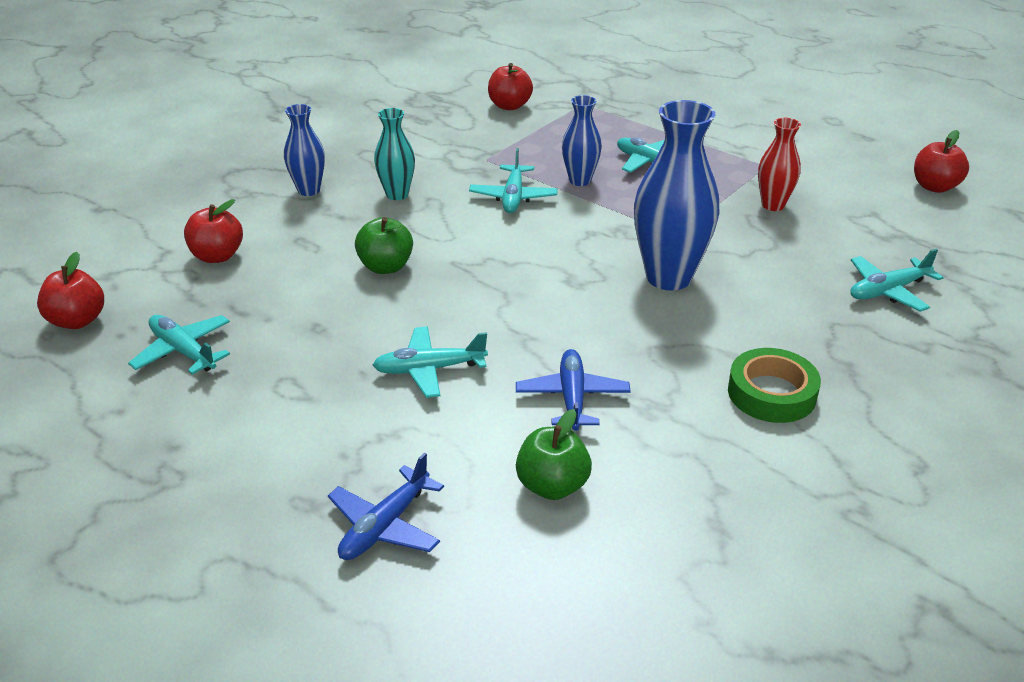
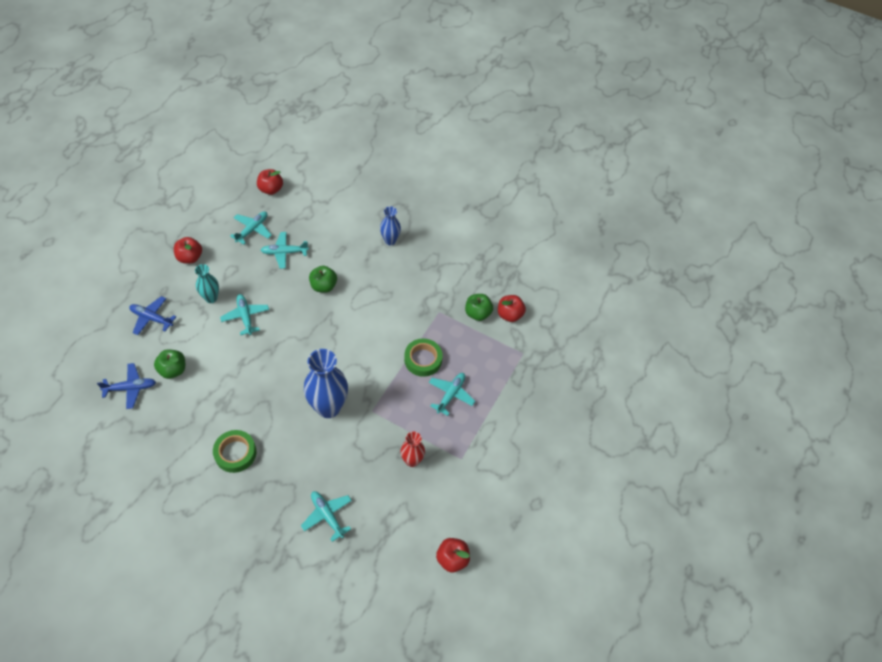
camera: 75 degrees right, 20 degrees up
(217, 256) = (325, 221): red apple -> red apple (190, 257)
(397, 194) = (392, 278): turquoise vase -> turquoise vase (211, 298)
(499, 129) = (477, 313): none -> green apple
(513, 197) = (398, 330): turquoise plane -> turquoise plane (284, 252)
(572, 397) = (228, 372): blue plane -> blue plane (130, 388)
(580, 180) = (423, 360): blue vase -> green tape

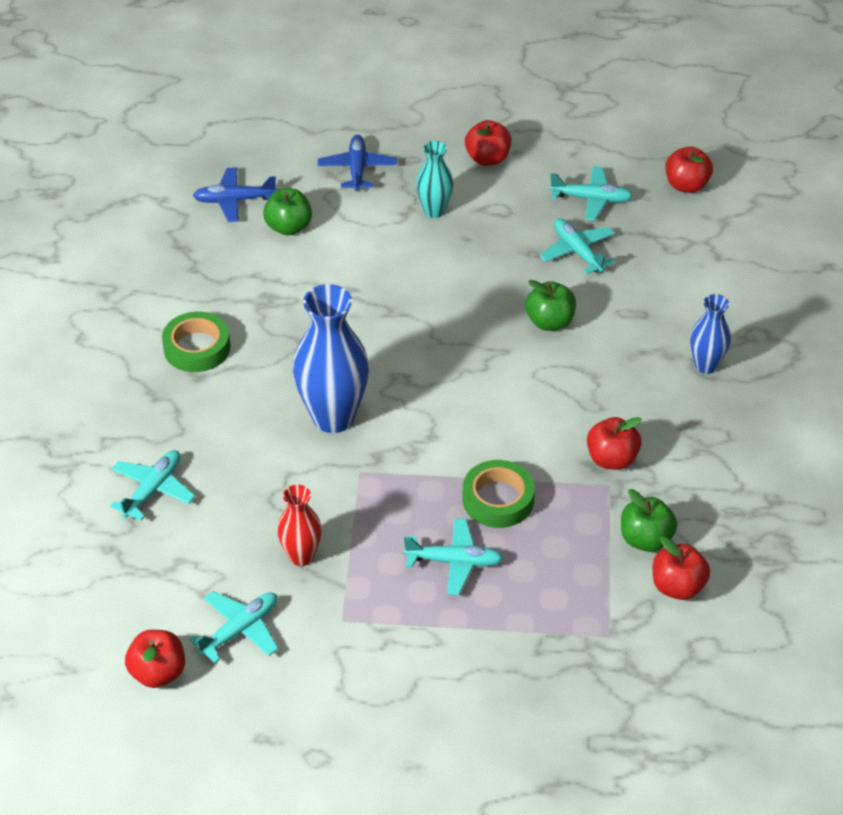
camera: 70 degrees right, 10 degrees down
(130, 388) = (234, 200): blue plane -> blue plane turned 120 degrees clockwise
(245, 316) = (429, 260): turquoise plane -> turquoise plane (240, 630)
(424, 303) = (612, 459): none -> red apple

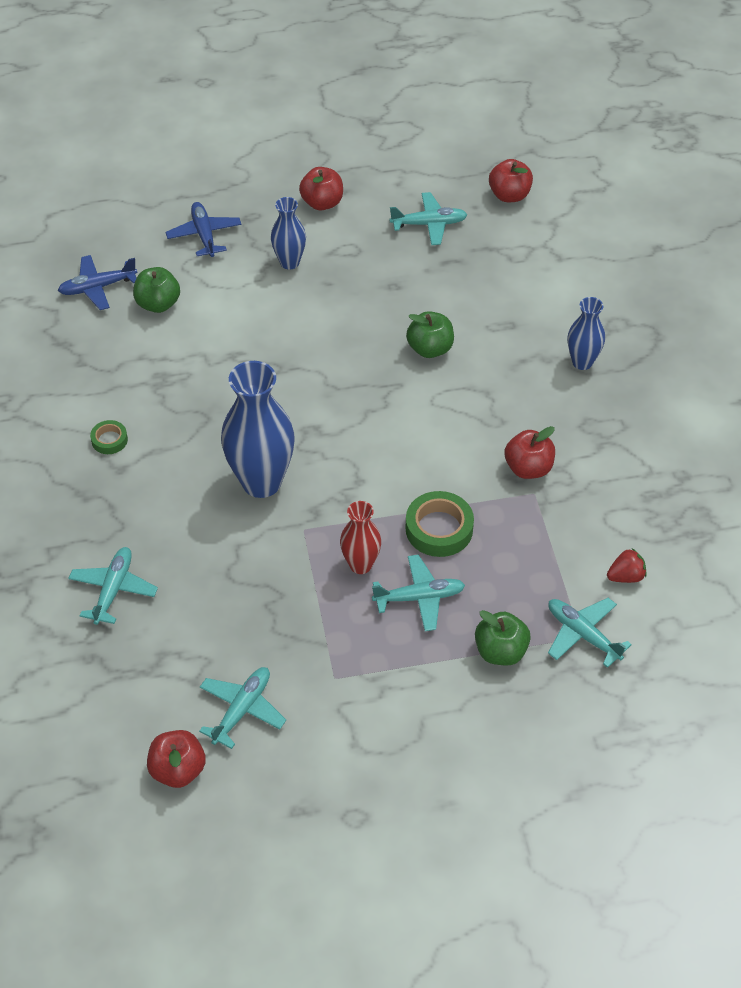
camera: 15 degrees left, 5 degrees up
(197, 348) = (109, 440): green tape -> green tape, size x0.56
(301, 556) = (276, 624): red vase -> red vase (360, 564)
(434, 211) = (289, 262): turquoise vase -> blue vase
(577, 251) = (433, 276): turquoise plane -> turquoise plane (582, 634)
(645, 539) = (583, 538): green apple -> green apple (500, 651)
(677, 587) = (626, 576): red apple -> red strawberry

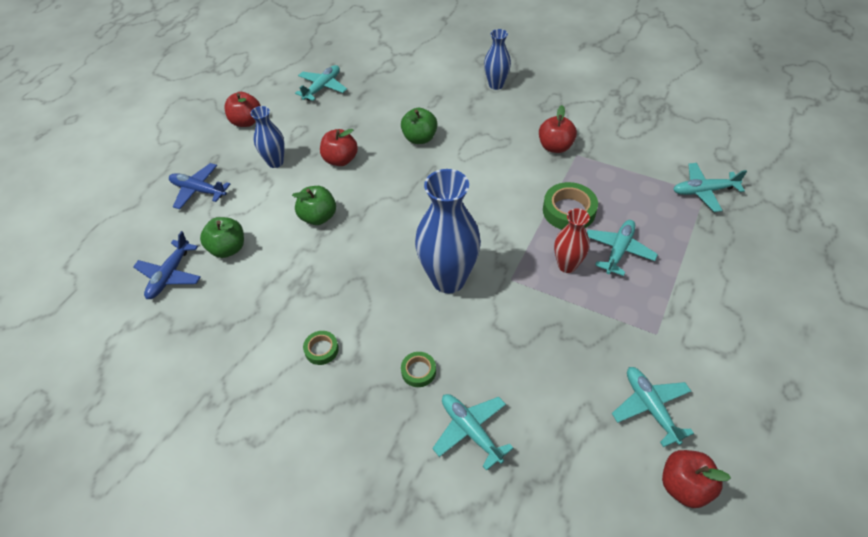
camera: 50 degrees left, 0 degrees up
(142, 520) = (418, 371): none -> green tape
(500, 651) = (692, 235): green apple -> green apple (318, 217)
(509, 195) = (341, 47): red apple -> red apple (340, 160)
(626, 576) = (672, 151): red strawberry -> none

